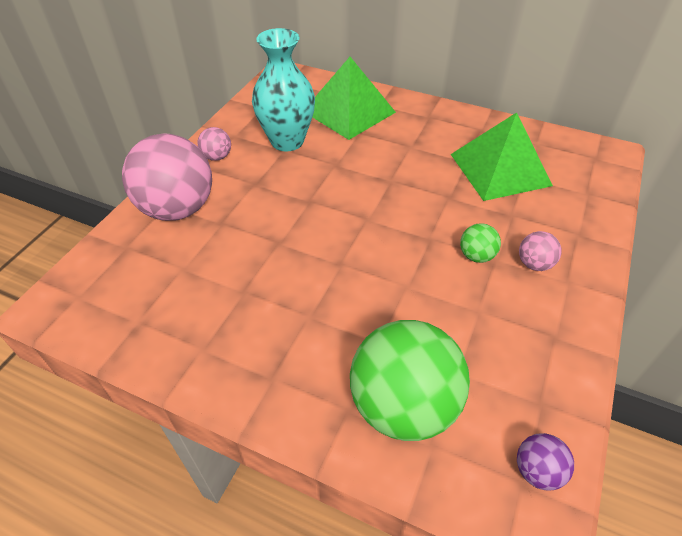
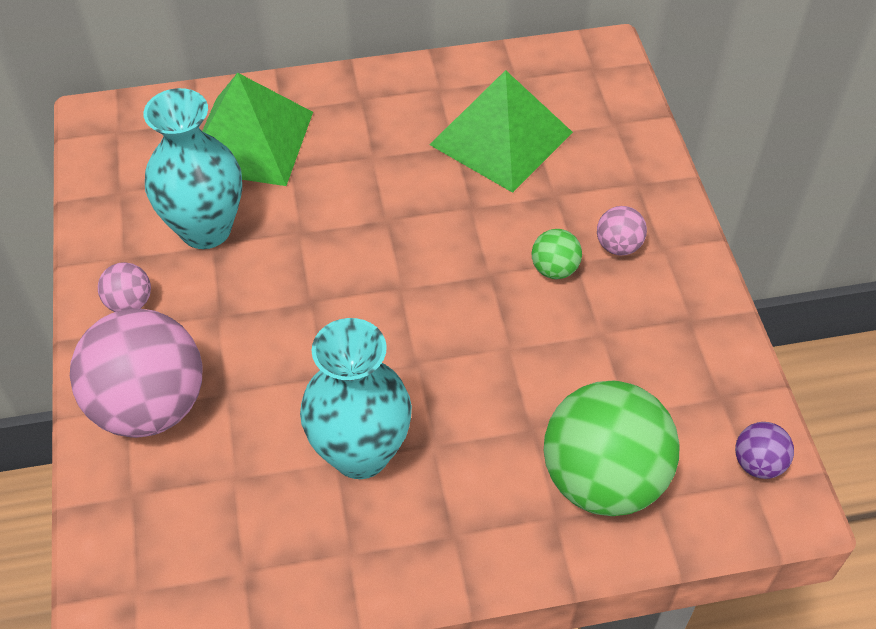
camera: 35 degrees left, 5 degrees up
(261, 295) = (360, 453): none -> turquoise vase

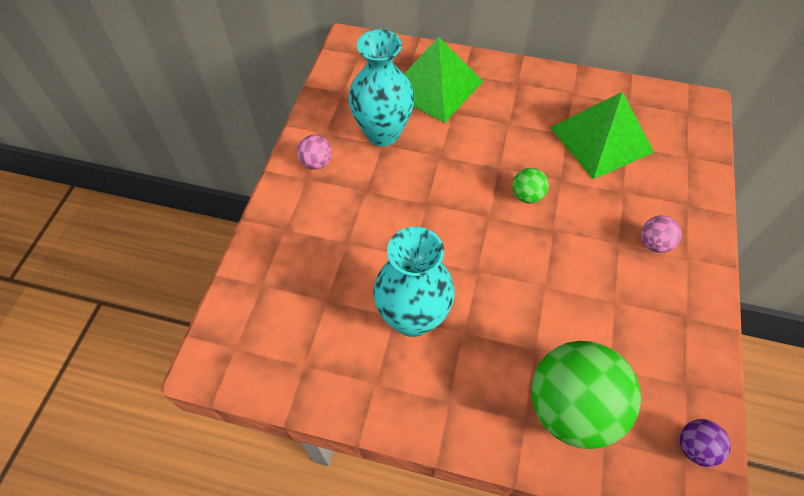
camera: 25 degrees right, 5 degrees up
(150, 406) = (298, 232): pink ball -> none
(554, 269) = (600, 243): green ball -> green ball (527, 196)

